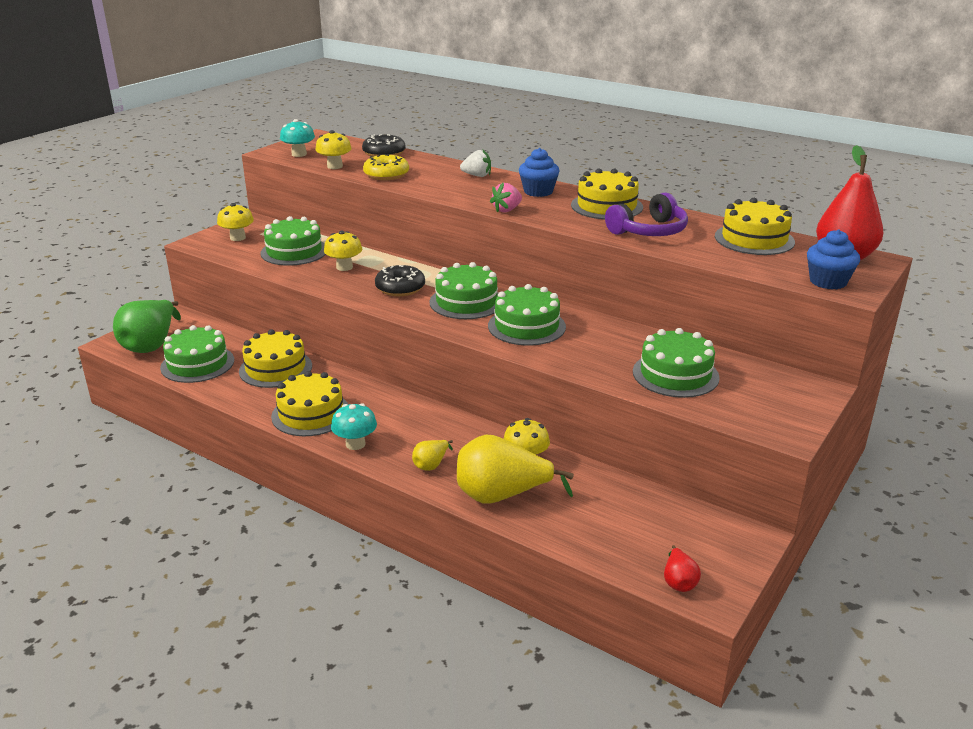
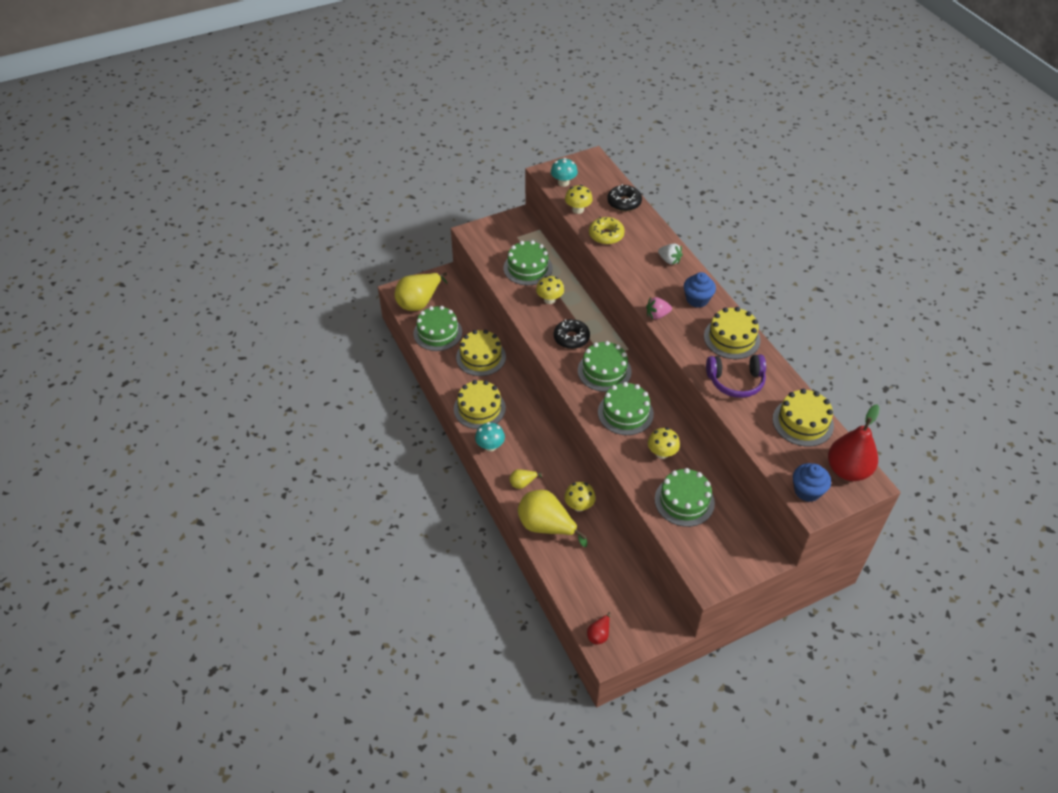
camera: 30 degrees right, 20 degrees up
(151, 345) = (419, 302): green pear -> yellow pear
(237, 238) = (500, 237): yellow mushroom -> yellow mushroom (662, 453)

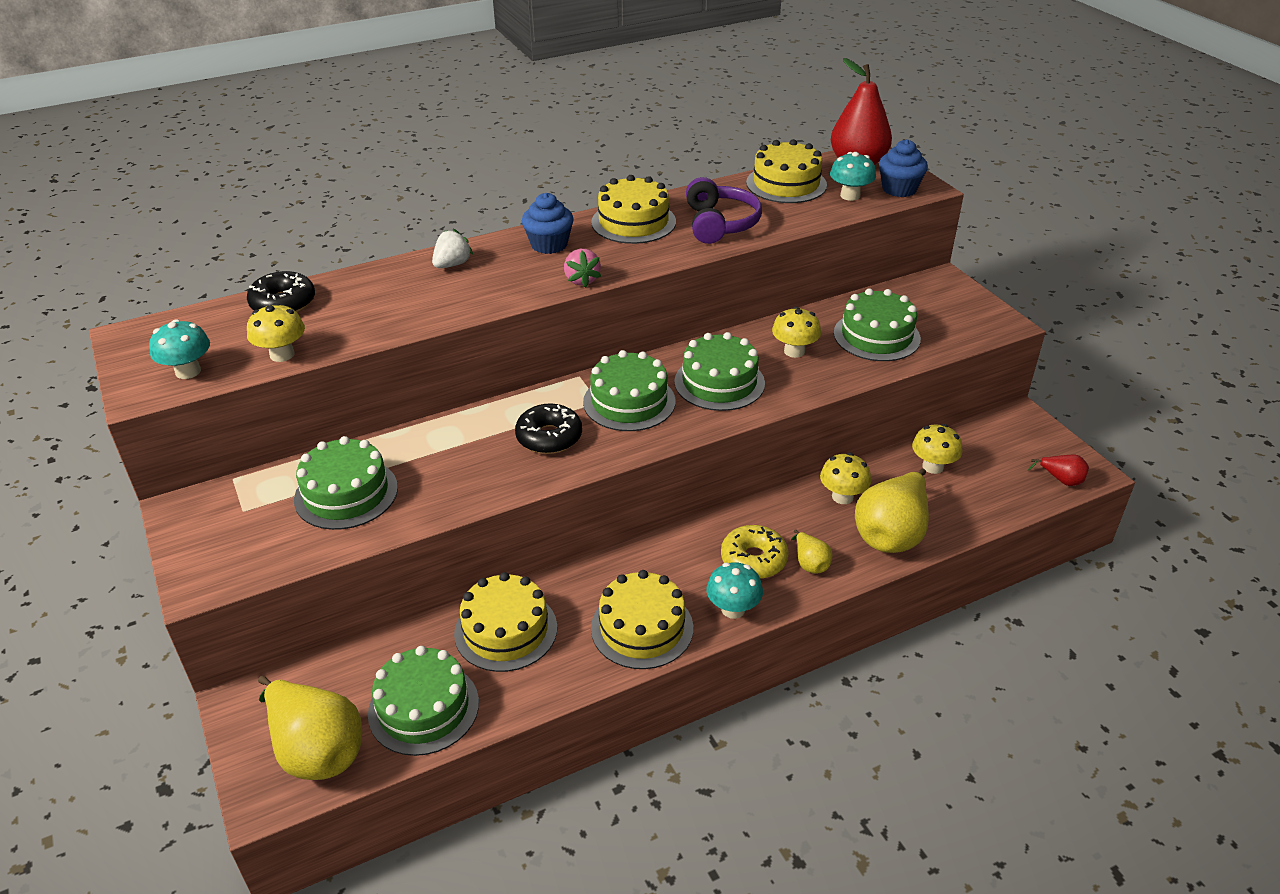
camera: 90 degrees left, 10 degrees down
(549, 299) = (444, 463): yellow mushroom -> yellow mushroom (933, 466)
(606, 235) = (368, 324): yellow donut -> yellow donut (753, 559)
(790, 458) = (850, 196): none -> turquoise mushroom

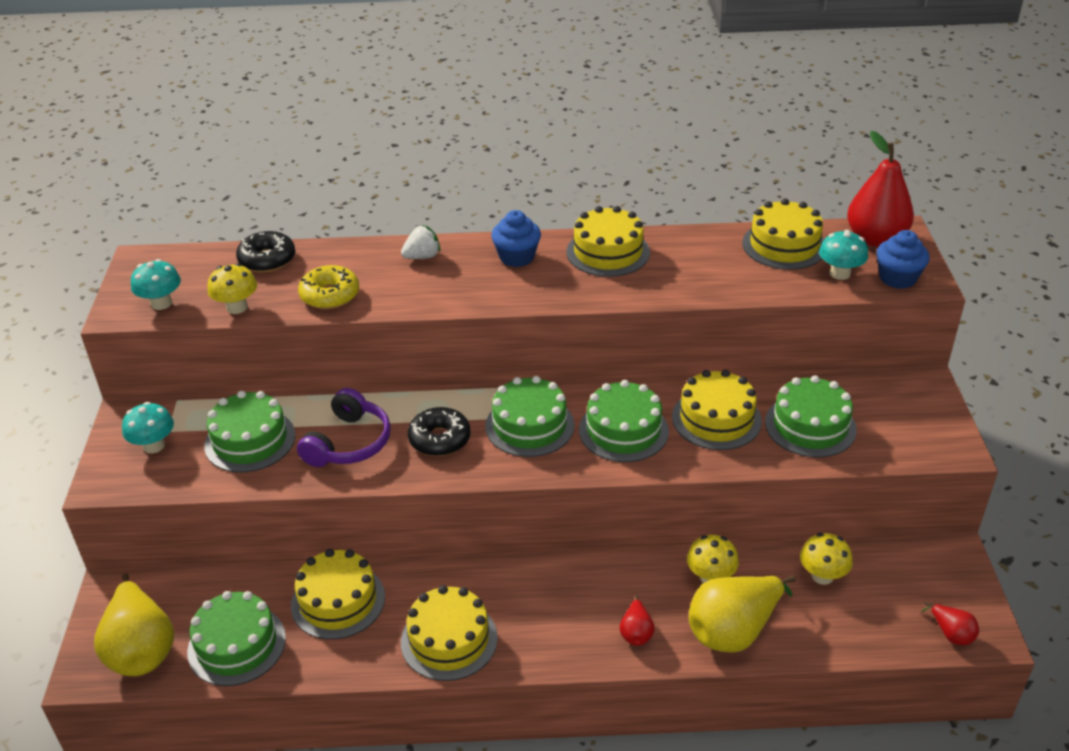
camera: 25 degrees right, 0 degrees up
(582, 280) = (520, 300): pink strawberry -> none
(720, 224) = (687, 273): purple headphones -> purple headphones (349, 443)
(733, 609) = (538, 651): turquoise mushroom -> turquoise mushroom (154, 446)
(753, 559) = (586, 611): yellow donut -> yellow donut (330, 295)
(794, 351) = (716, 419): yellow mushroom -> yellow cake
(810, 563) = (636, 632): yellow pear -> red pear

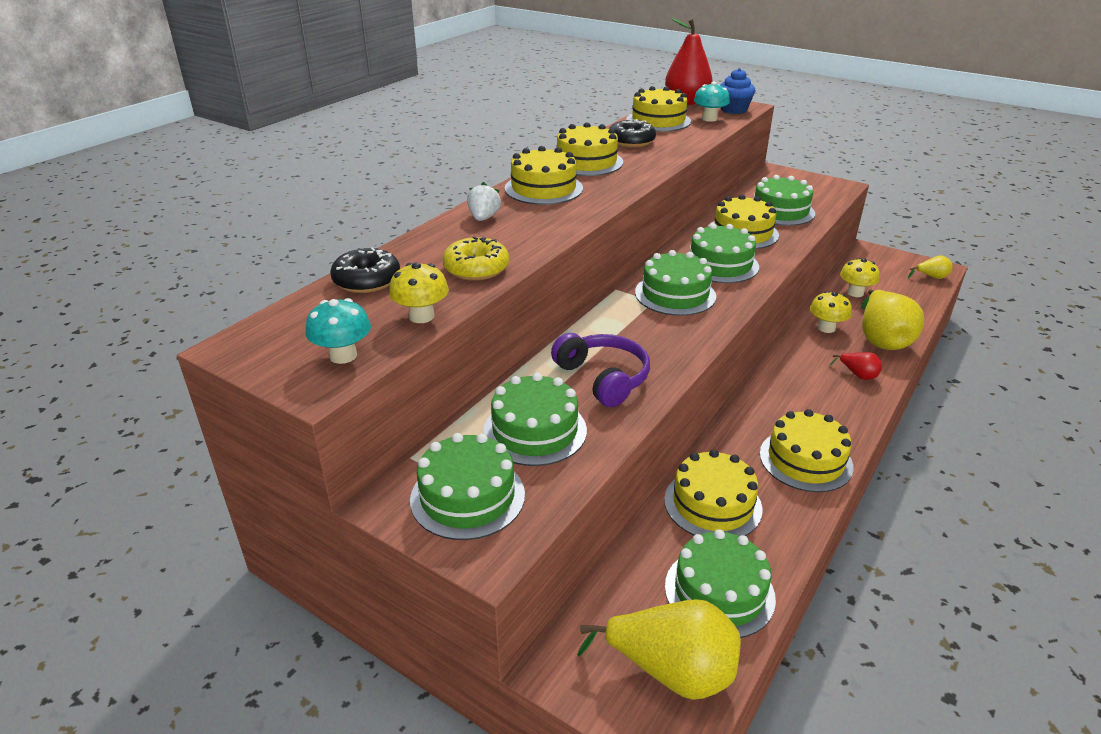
camera: 55 degrees left, 5 degrees down
(154, 446) = (467, 496): turquoise mushroom -> green cake
(439, 439) = (648, 335): black donut -> black donut (631, 141)
(517, 257) = (543, 188): blue cupcake -> yellow cake
(951, 634) = (931, 277): red pear -> yellow pear

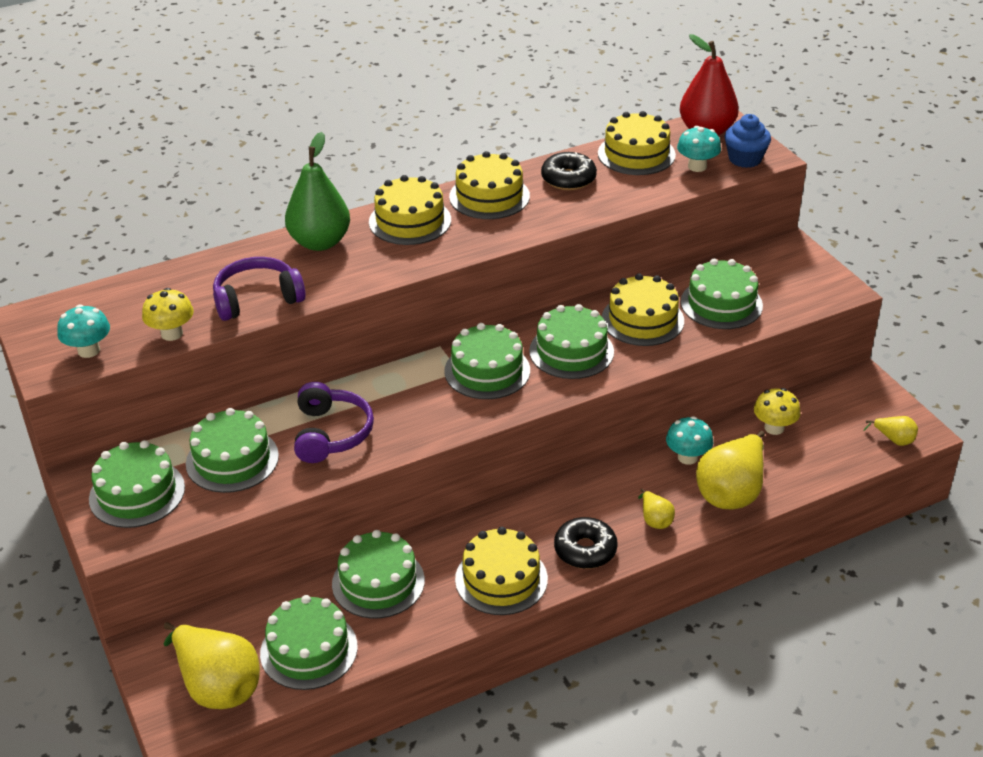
camera: 30 degrees right, 5 degrees up
(367, 280) = (166, 283): black donut -> black donut (585, 550)
(476, 268) = (257, 299): yellow donut -> purple headphones
(483, 218) = (320, 242): white strawberry -> green pear
(712, 504) = (378, 582): yellow cake -> green cake
(826, 328) = (687, 457): yellow mushroom -> turquoise mushroom
(858, 375) = (655, 520): red pear -> yellow pear

